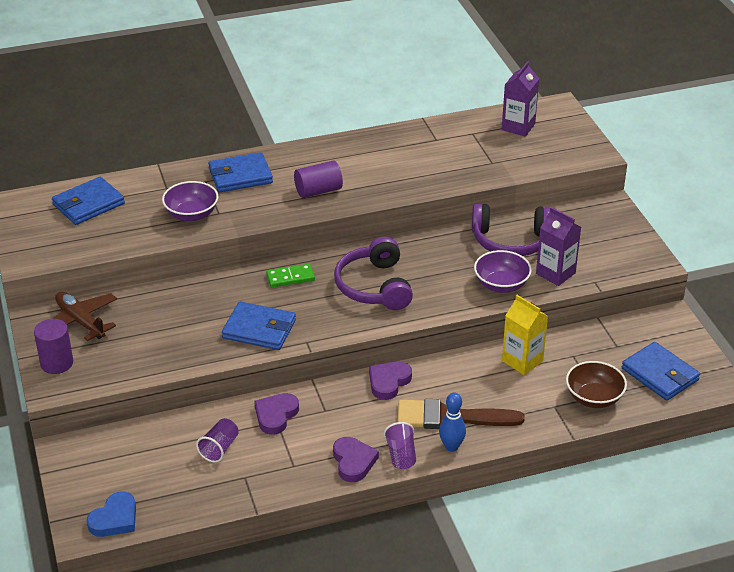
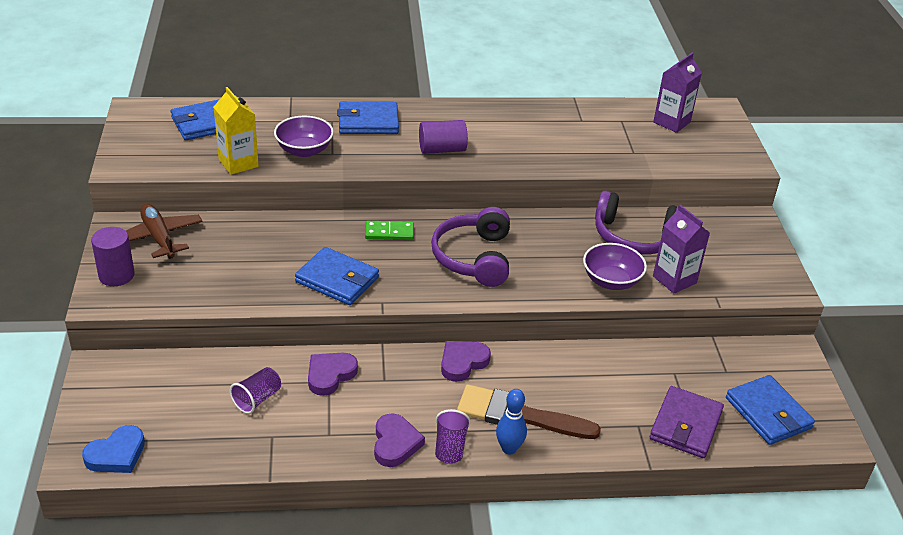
camera: 10 degrees right, 0 degrees up
(522, 361) = (616, 368): yellow carton -> yellow carton (238, 163)
(594, 398) = (685, 425): brown bowl -> purple wallet

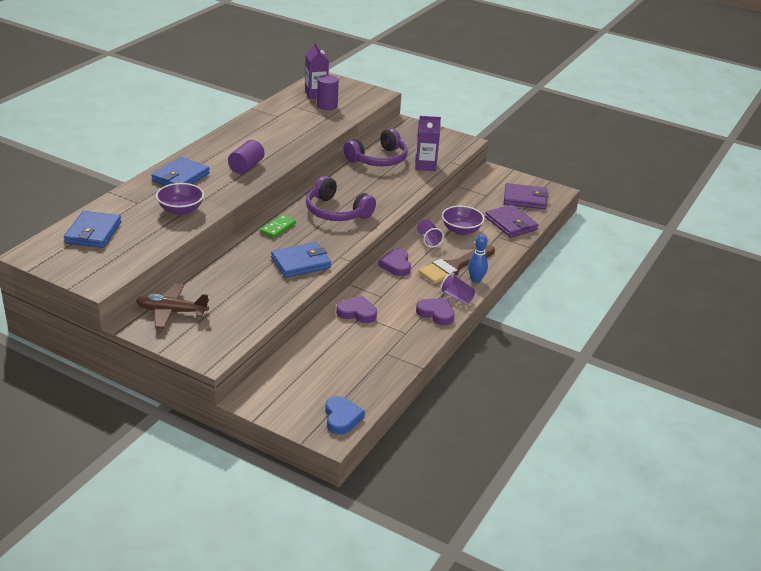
camera: 55 degrees left, 5 degrees down
(116, 275) = (192, 342): purple cylinder -> purple cylinder (327, 106)
(238, 163) = (161, 238): yellow carton -> none
(257, 399) = (349, 346): purple cup -> purple cup (428, 240)
(330, 375) = (357, 313): purple heart -> purple heart turned 120 degrees clockwise
(611, 281) = (405, 182): purple bowl -> purple bowl (461, 230)
(768, 413) = (525, 199): blue wallet -> purple wallet

